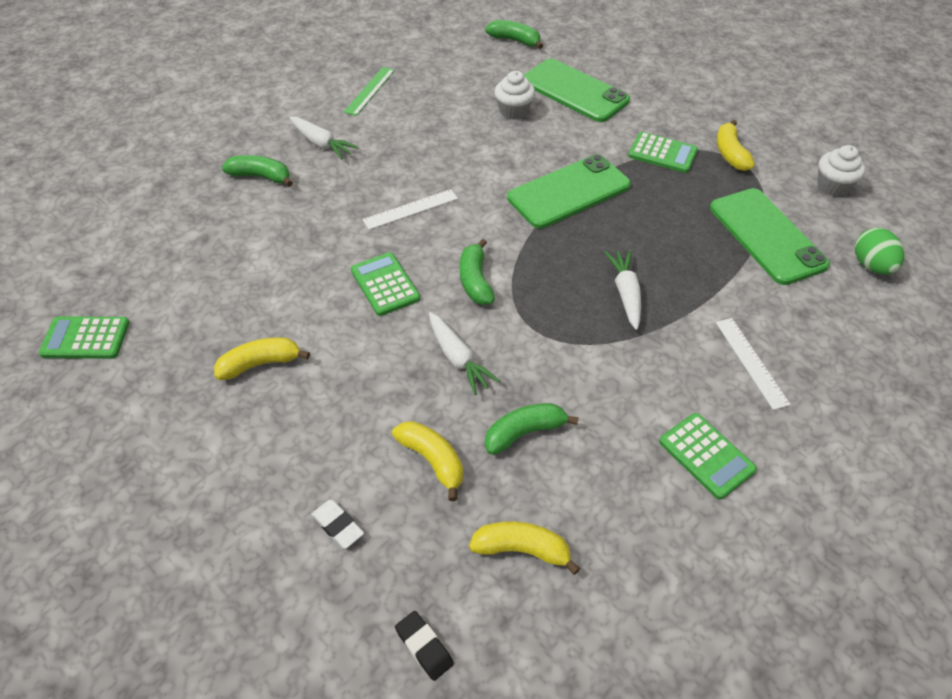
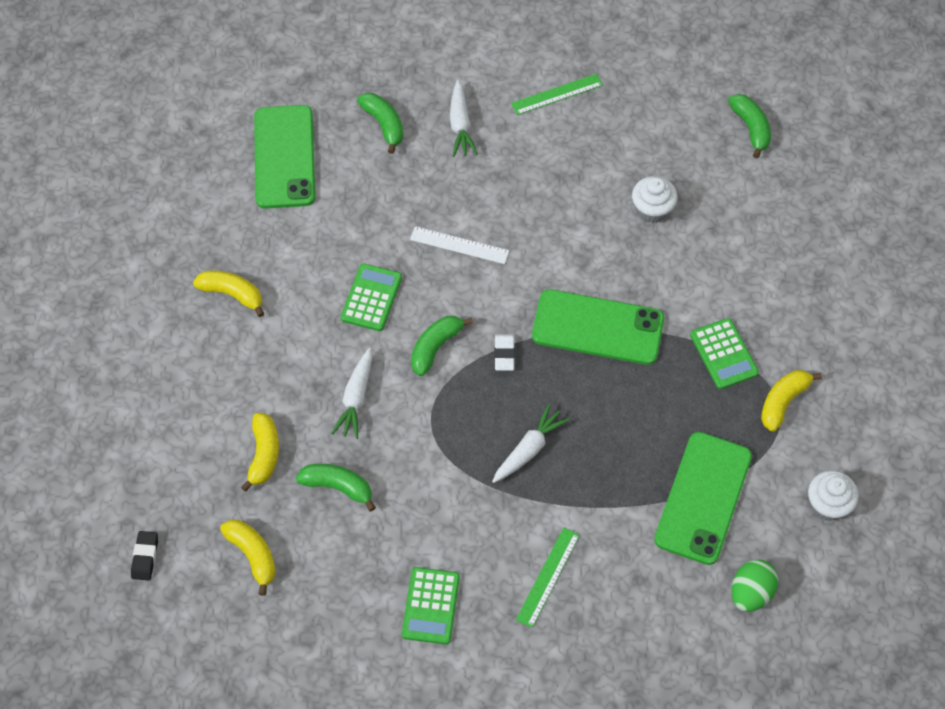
camera: 45 degrees right, 10 degrees up
(85, 338) = (149, 184): green calculator -> none
(338, 526) = (170, 447): white eraser -> white eraser (504, 354)
(574, 91) = (732, 229): green phone -> green phone (284, 157)
(751, 362) = (548, 577): white ruler -> green ruler

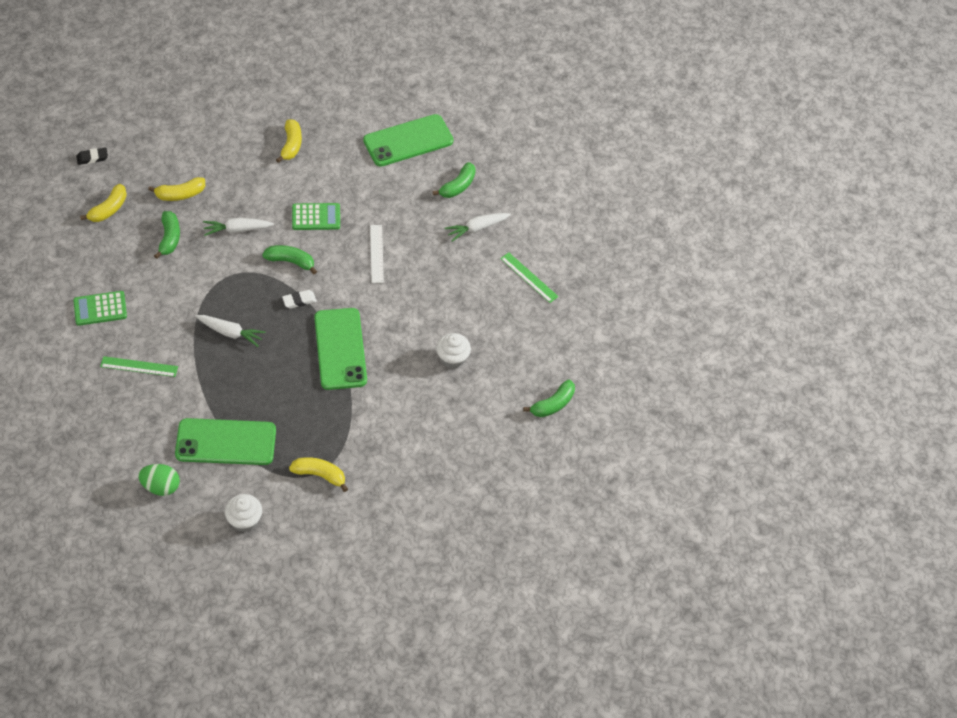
camera: 65 degrees right, 5 degrees down
(724, 354) = (346, 429): green calculator -> none

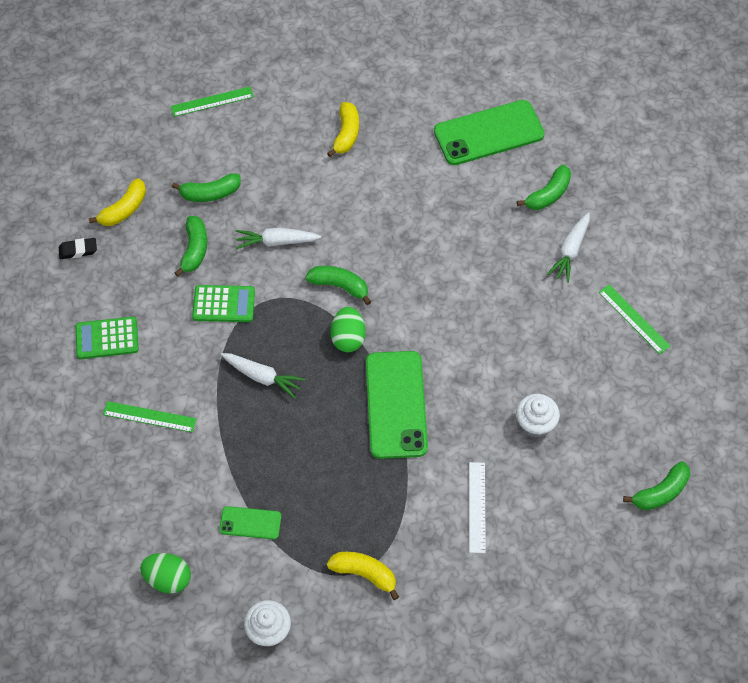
camera: 10 degrees right, 5 degrees up
(92, 158) = (108, 143): black eraser -> black eraser (78, 250)
(178, 123) = (212, 102): none -> green ruler
(180, 194) = (210, 193): yellow banana -> green banana
(226, 442) = (250, 523): green phone -> green phone, size x0.49
(299, 300) = (348, 338): white eraser -> green egg
(316, 217) = (372, 229): green calculator -> green calculator (224, 304)
(376, 253) = (445, 280): white ruler -> white ruler (477, 507)
(477, 228) = (570, 251): white carrot -> white carrot turned 45 degrees counterclockwise

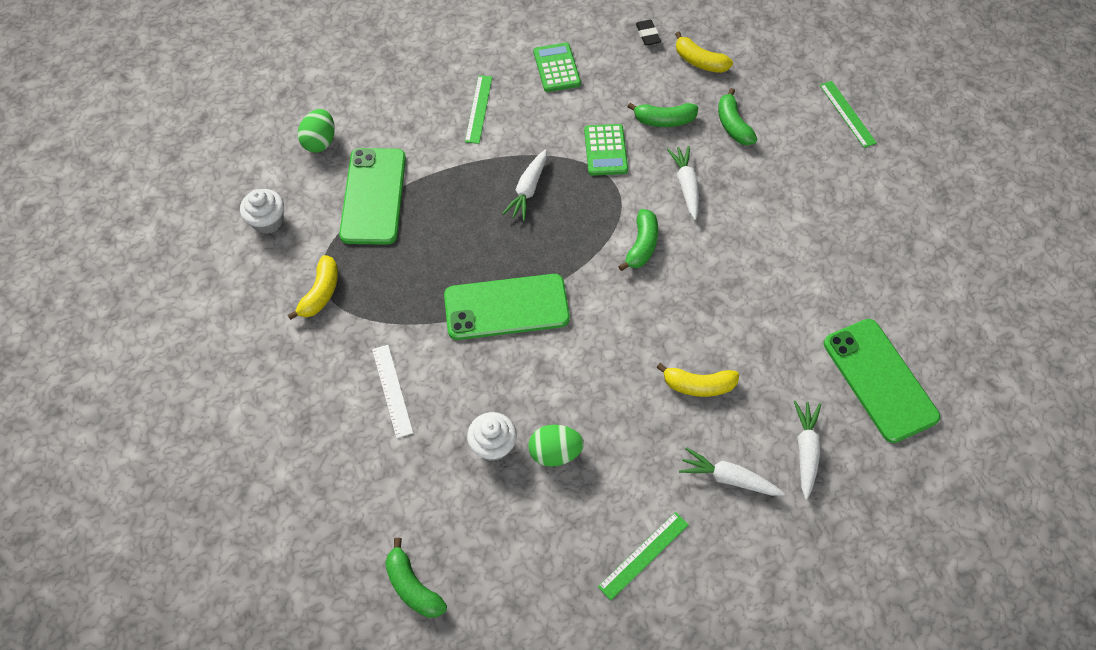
camera: 85 degrees right, 0 degrees up
(250, 523) = (374, 196): green phone -> green phone, size x2.02
(346, 134) = (838, 235): yellow banana -> yellow banana (698, 385)
(348, 338) = (580, 258): green egg -> green egg (555, 452)
(477, 507) = (392, 390): white ruler -> white ruler turned 75 degrees clockwise
(548, 194) = (805, 450): green banana -> white carrot

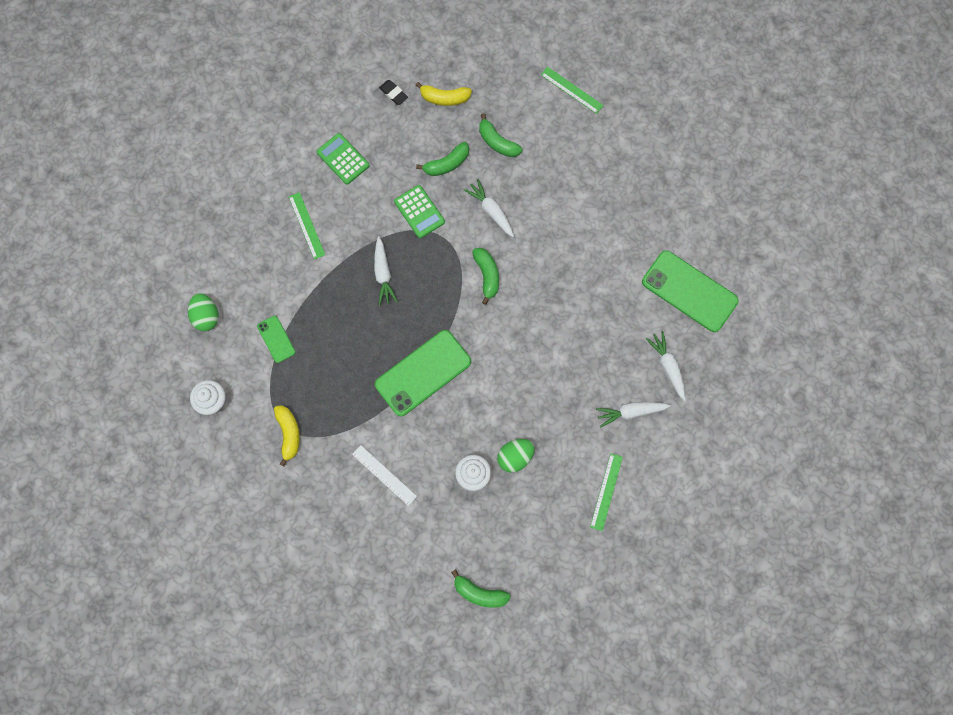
camera: 30 degrees left, 15 degrees up
(374, 196) = (276, 339): green phone -> green phone, size x0.49
(698, 385) = (579, 359): yellow banana -> none

